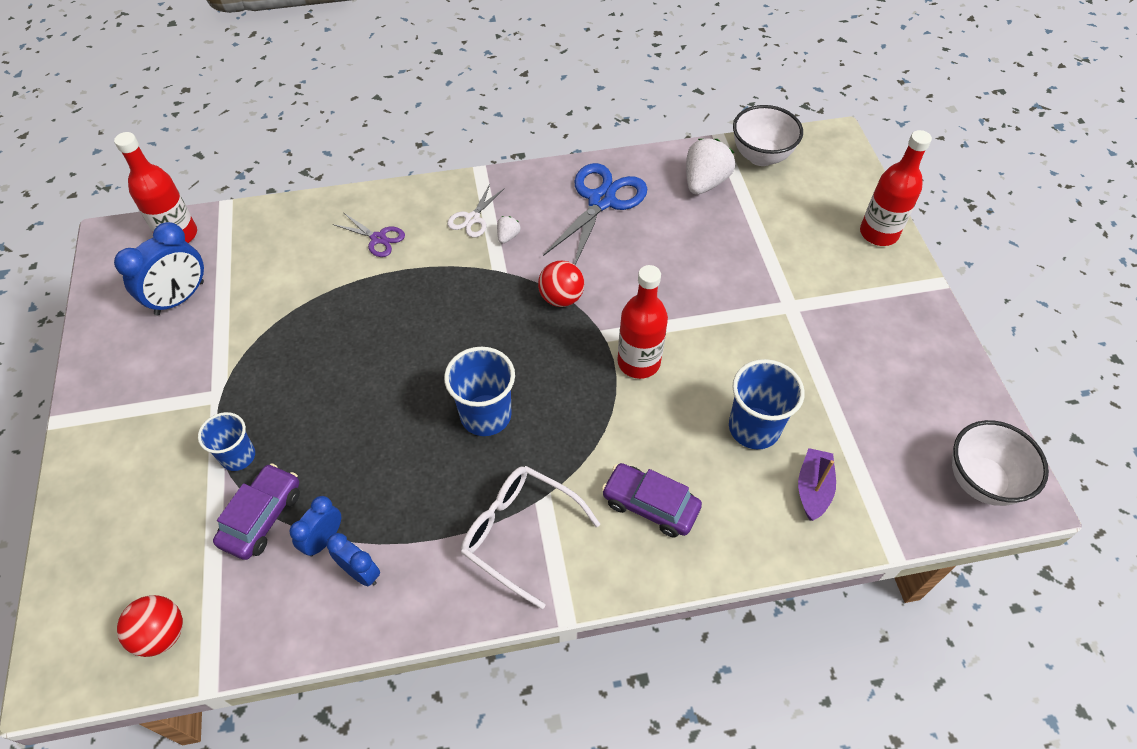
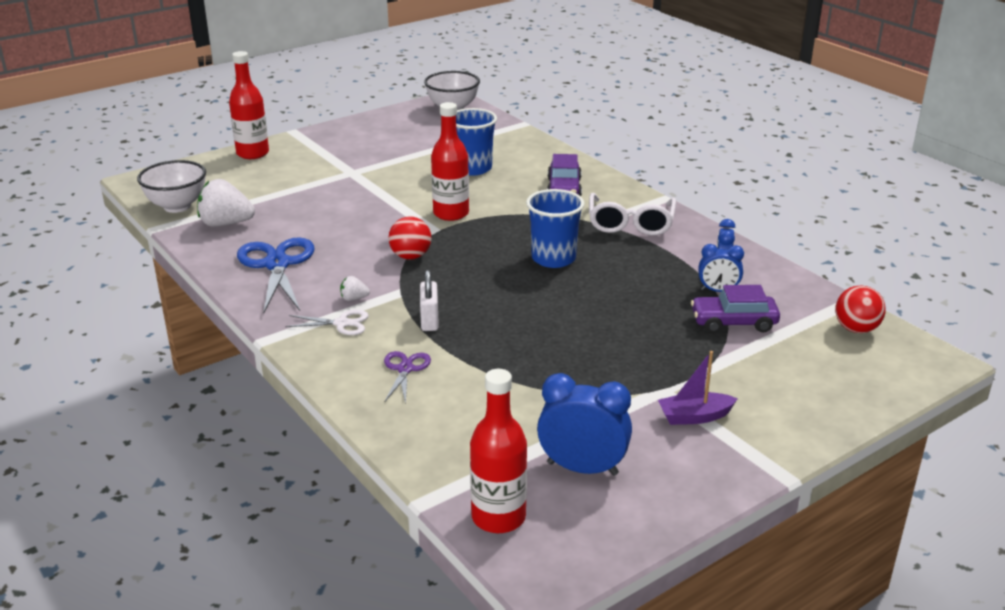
camera: 115 degrees left, 25 degrees down
(238, 456) = (702, 354): blue cup -> none
(437, 276) = (429, 320): none -> white padlock
(601, 201) = (277, 264): blue scissors -> blue scissors turned 75 degrees clockwise
(813, 489) = (502, 147): purple boat -> purple boat (694, 417)

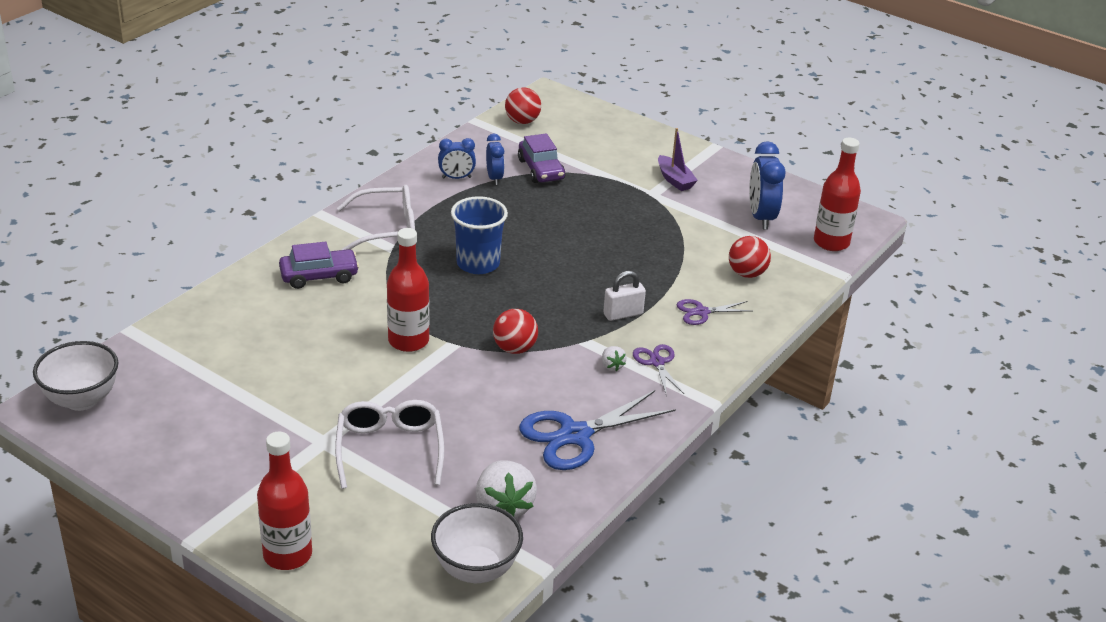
camera: 110 degrees left, 5 degrees up
(324, 192) = (390, 449): none -> white glasses
(342, 323) = (657, 362): white scissors -> purple scissors
(460, 420) = (747, 273): none -> red ball
(473, 168) = (283, 346): blue cup -> none

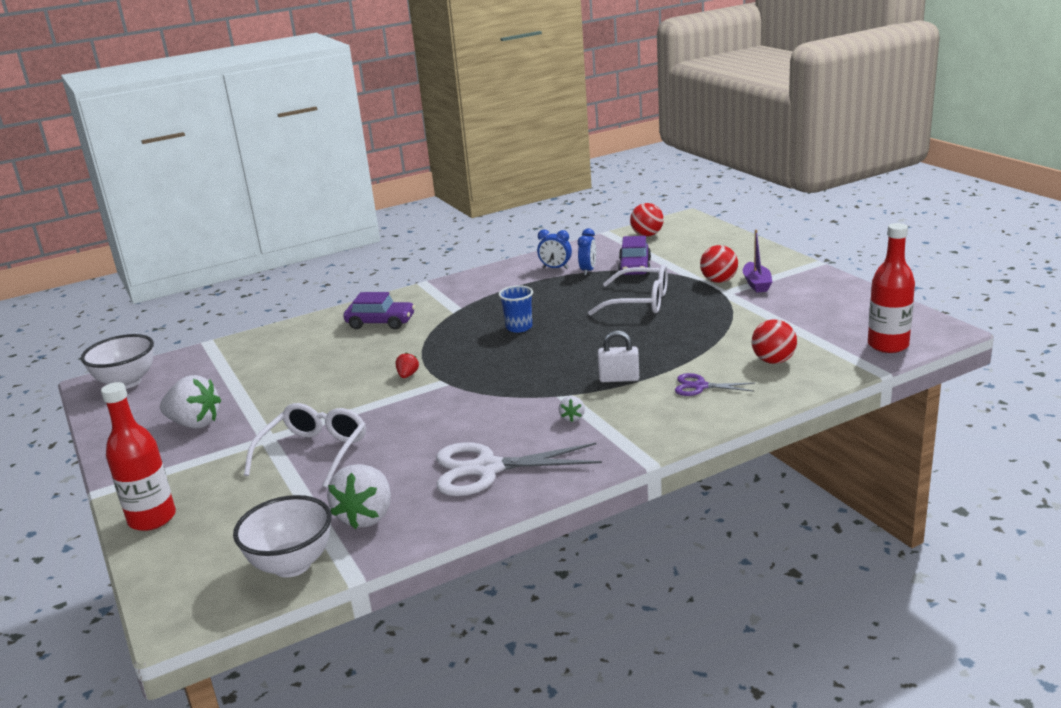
camera: 30 degrees right, 10 degrees down
(223, 438) = (195, 423): none -> white strawberry
(387, 229) = (465, 297): white glasses -> white glasses (639, 302)
(408, 341) = (407, 375): red bottle -> red strawberry
(478, 263) = (519, 327): blue cup -> blue cup, size x0.66
(514, 349) = (493, 392): red ball -> red ball (719, 281)
(575, 435) = (487, 469): blue scissors -> white scissors
(657, 362) = (620, 421): purple scissors -> none
(761, 217) = (824, 318): blue clock -> none

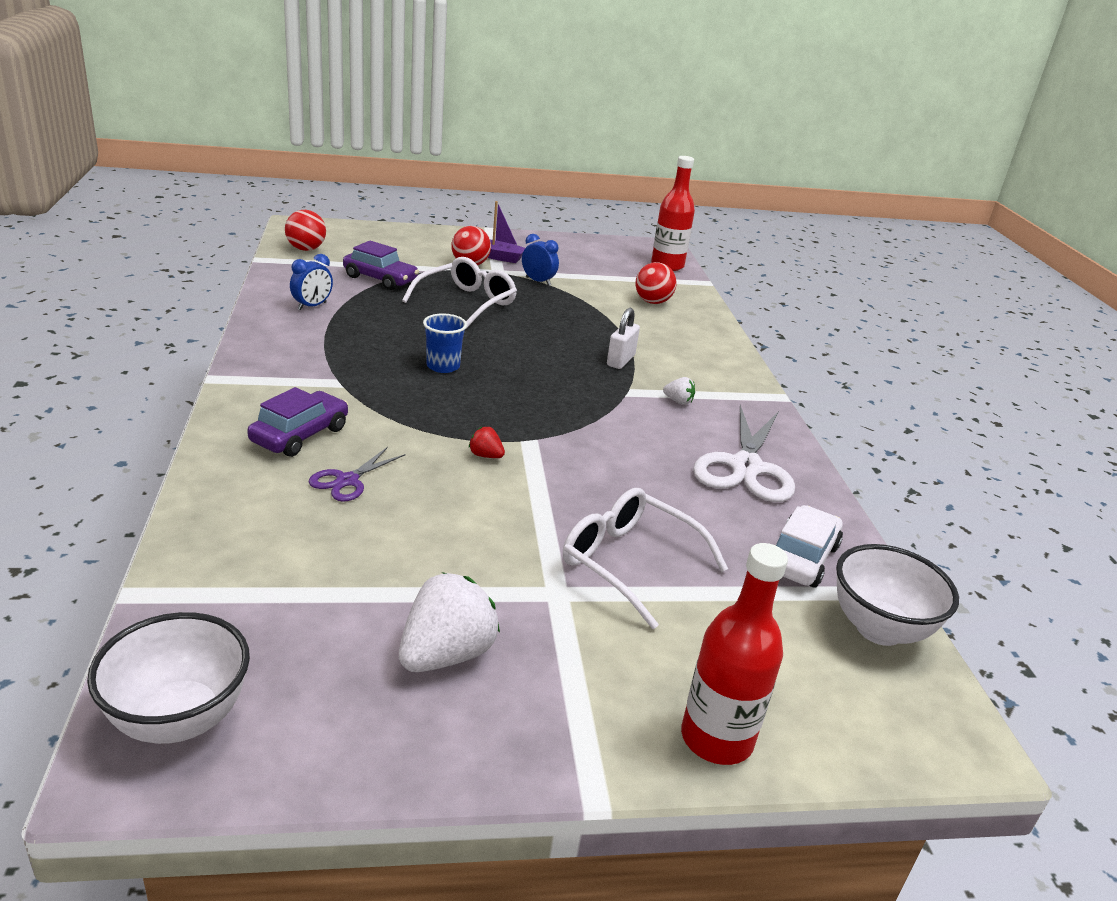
camera: 75 degrees left, 5 degrees up
(366, 516) = (801, 558): white strawberry -> white car
(588, 270) = (349, 296): blue clock -> blue clock (538, 281)
(700, 386) = (669, 338): purple scissors -> purple scissors (347, 481)

